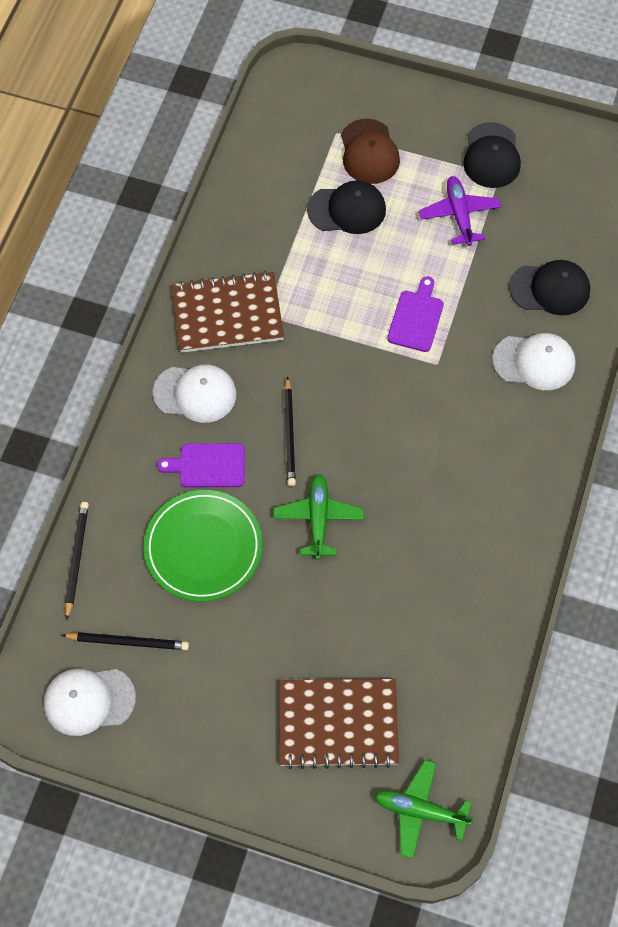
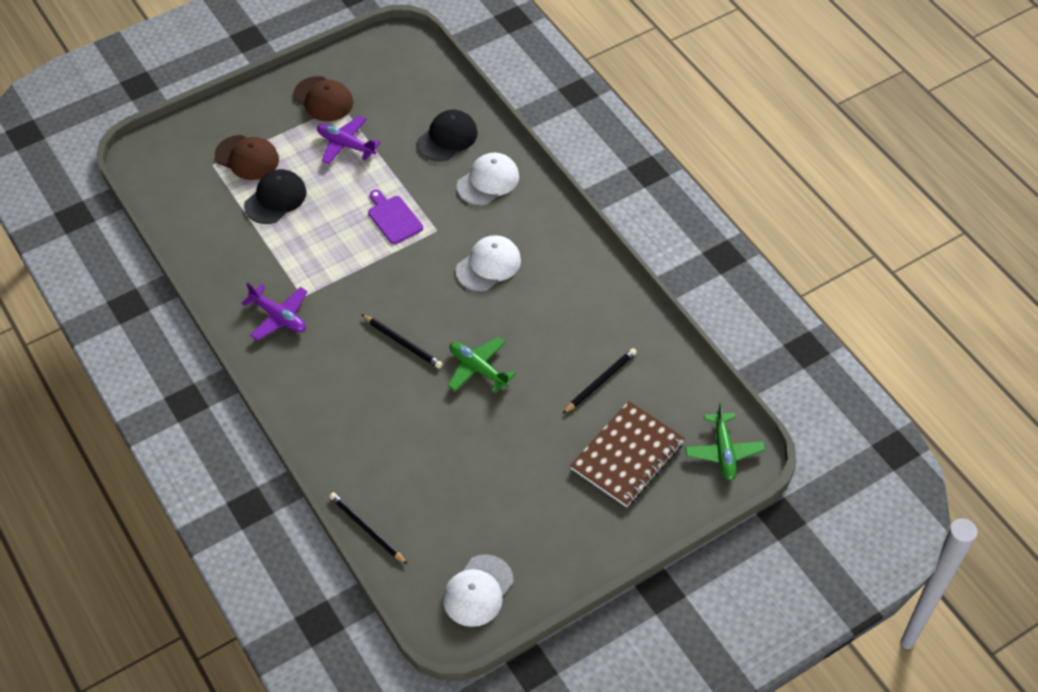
camera: 50 degrees left, 10 degrees down
(128, 642) = (458, 538): black pencil -> black pencil (600, 381)
(195, 393) = (317, 375): white cap -> white cap (488, 265)
(203, 547) = (434, 447): green plate -> none
(208, 466) = (377, 404): purple cutting board -> none
(227, 314) = (278, 317): brown notebook -> purple plane
(420, 811) = (724, 451): green plane -> green plane turned 60 degrees counterclockwise
(491, 156) = (323, 99): black cap -> brown cap

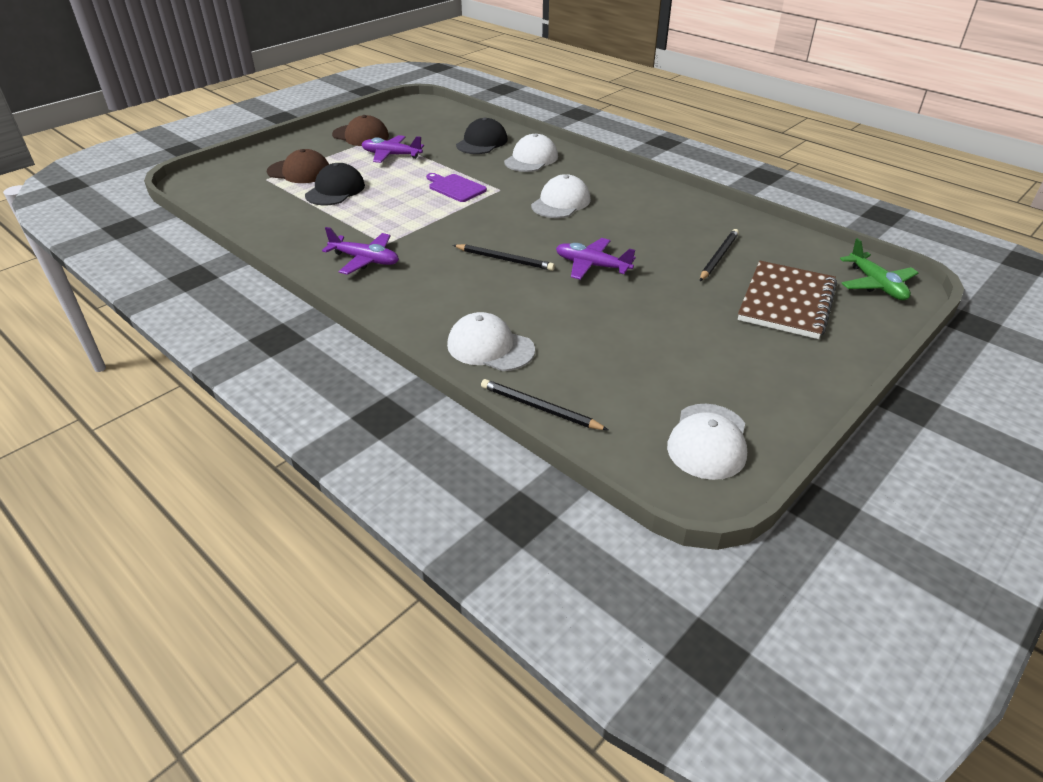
camera: 15 degrees left, 15 degrees down
(352, 454) = (490, 347): none -> white cap
(478, 369) = (592, 266): green plane -> purple plane

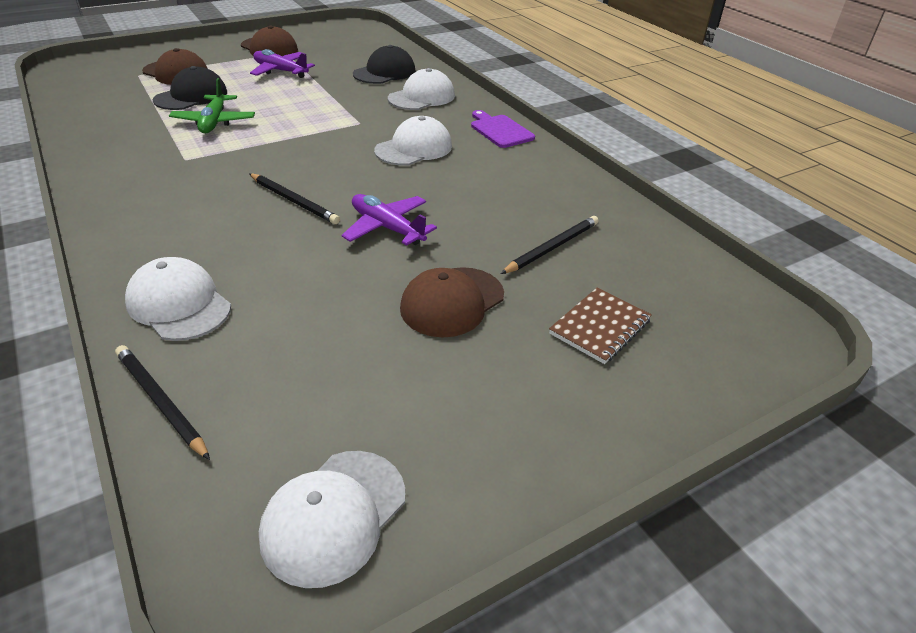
camera: 15 degrees right, 0 degrees up
(365, 260) = (147, 173): purple plane -> none
(455, 188) = (314, 113): purple cutting board -> purple cutting board (500, 130)
(679, 306) = (452, 302): none -> brown cap
(786, 302) = (600, 327): brown notebook -> brown notebook, size x0.60
(876, 284) = (746, 329): green plane -> green plane (214, 122)

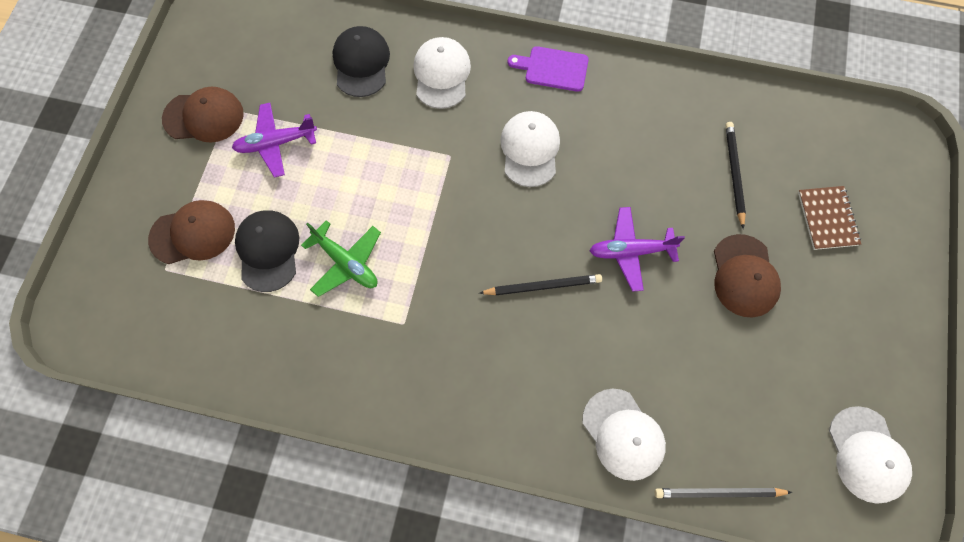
camera: 45 degrees left, 30 degrees up
(179, 304) = (623, 434): white cap -> white cap turned 120 degrees counterclockwise

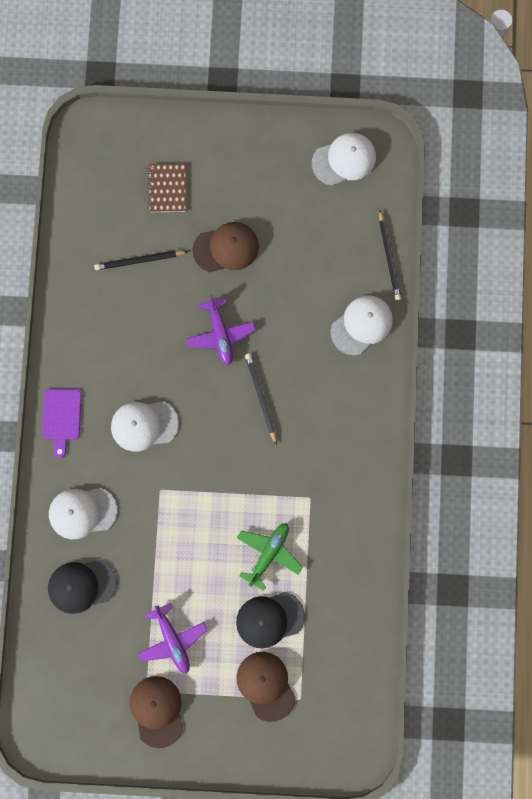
camera: 100 degrees left, 10 degrees up
(827, 219) = (167, 188): brown notebook -> brown notebook turned 75 degrees counterclockwise

